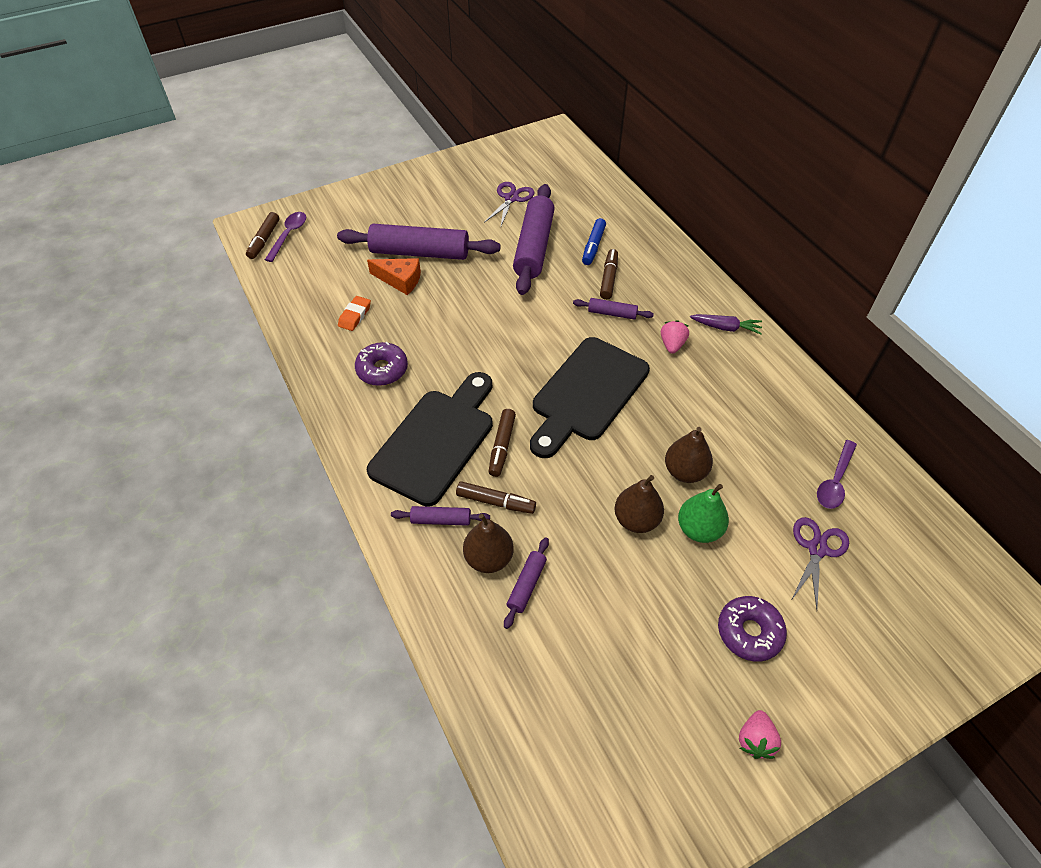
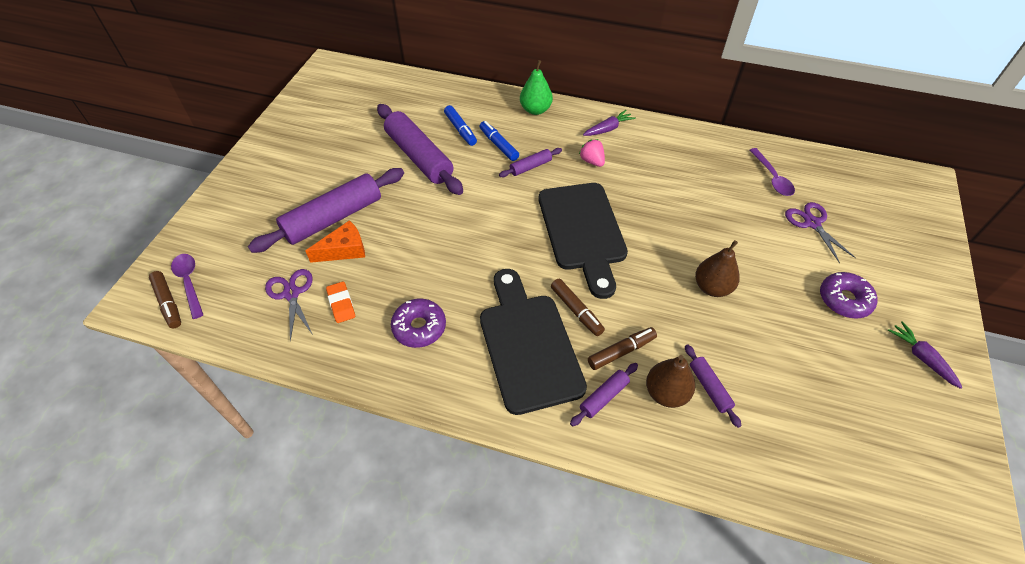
camera: 45 degrees left, 0 degrees up
(511, 198) = (356, 132): purple scissors -> purple scissors (292, 293)
(608, 278) = (498, 145): brown marker -> blue marker
(685, 471) = (698, 235): brown pear -> none
(699, 529) = (748, 263): green pear -> green pear (535, 110)
(755, 740) = (921, 357): pink strawberry -> purple carrot

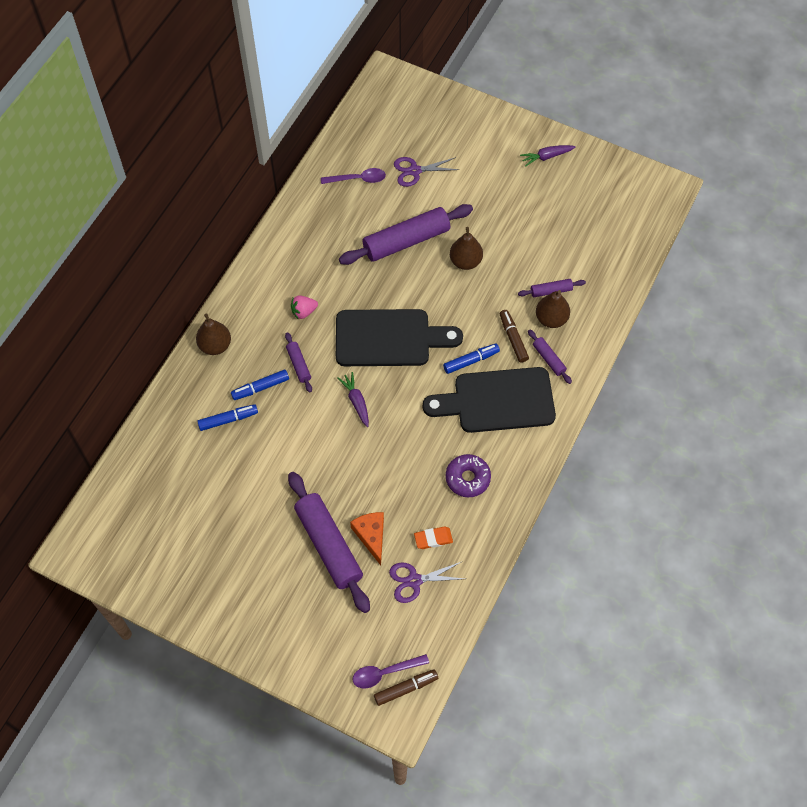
camera: 80 degrees left, 10 degrees up
(419, 157) = (260, 462): purple rolling pin -> purple rolling pin (406, 241)
(535, 110) = (215, 345): green pear -> brown pear
(576, 311) = (471, 361): brown marker -> blue marker
(608, 129) = (261, 287): purple carrot -> purple carrot (356, 401)
(844, 300) = (492, 181): purple donut -> none

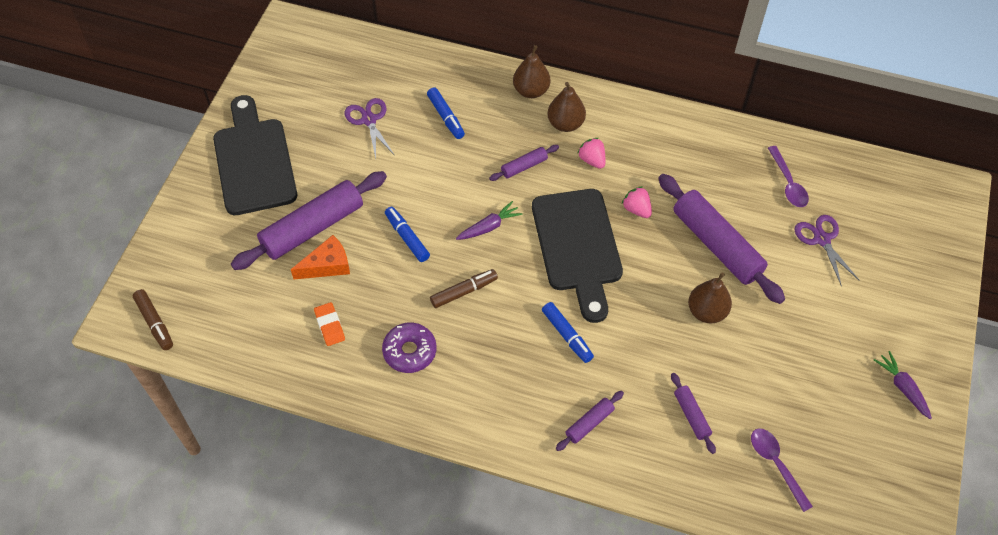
camera: 80 degrees right, 5 degrees down
(260, 388) = (489, 137): blue marker -> blue marker (407, 237)
(361, 289) = (636, 209): none -> pink strawberry
(385, 673) = (172, 301): purple spoon -> purple spoon (776, 464)
(414, 580) = (278, 314): purple scissors -> purple scissors (369, 120)
(497, 401) = (518, 371): black cutting board -> black cutting board (254, 161)
(513, 338) = (609, 378): brown marker -> brown marker (464, 291)
(551, 319) = (649, 420): brown pear -> brown pear (565, 124)

